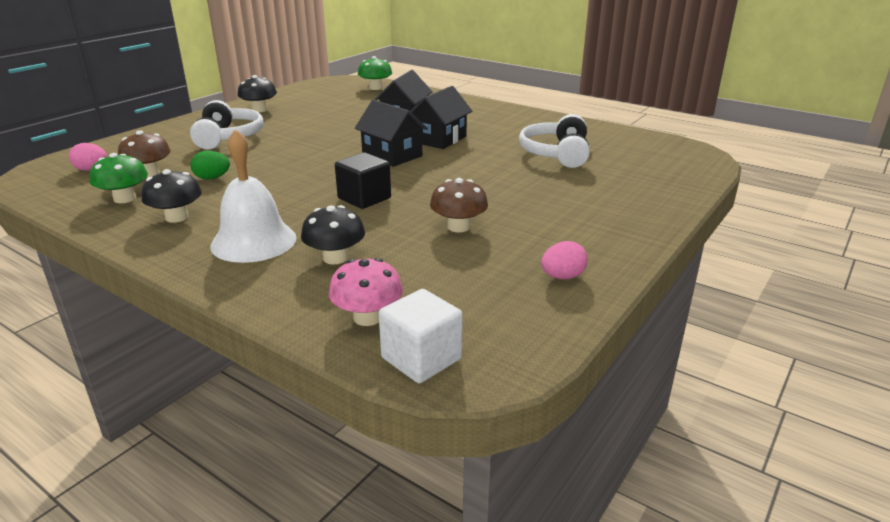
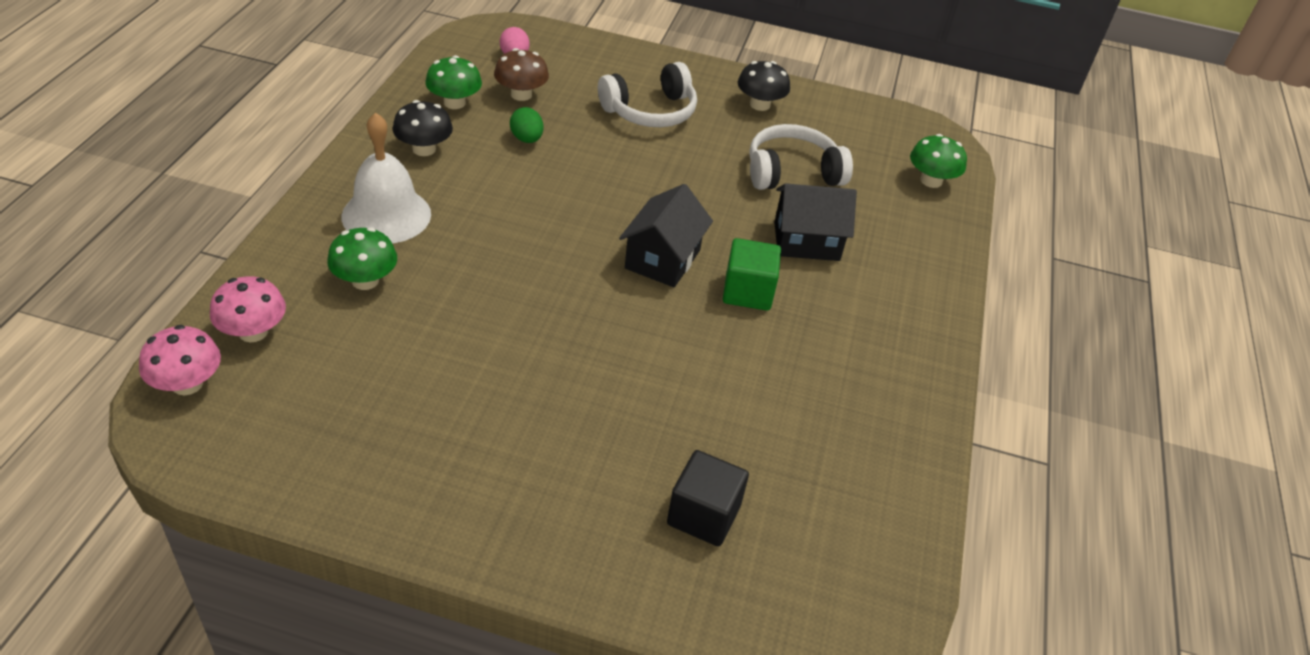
camera: 65 degrees right, 15 degrees up
(335, 258) = (365, 280): black mushroom -> green mushroom
(364, 198) = (518, 266): black cube -> black cube (703, 515)
(421, 358) = (187, 384): white cube -> pink mushroom
(439, 139) = (747, 292): black house -> green cube
(458, 227) = (466, 362): brown mushroom -> none
(556, 154) = (758, 431): white headphones -> white headphones (792, 172)
(562, 277) = (362, 474): pink egg -> none

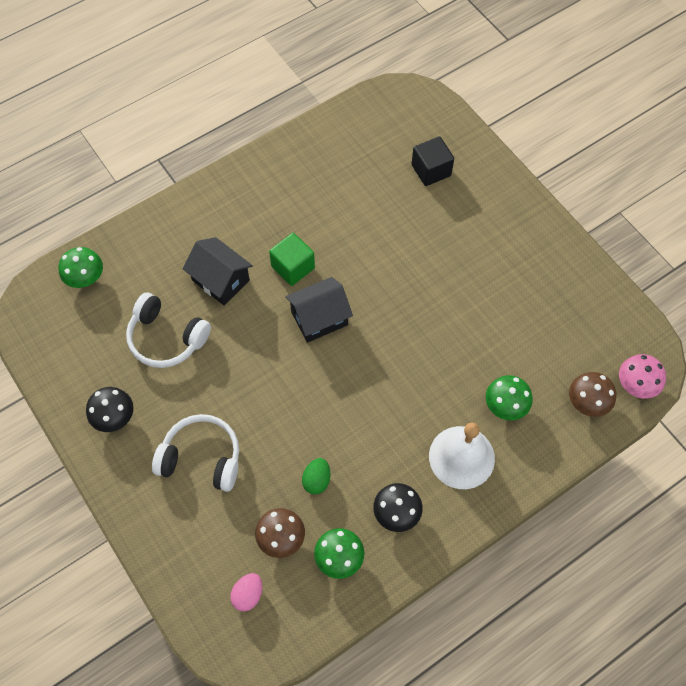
camera: 135 degrees left, 20 degrees up
(253, 332) = (587, 402): pink mushroom -> brown mushroom

